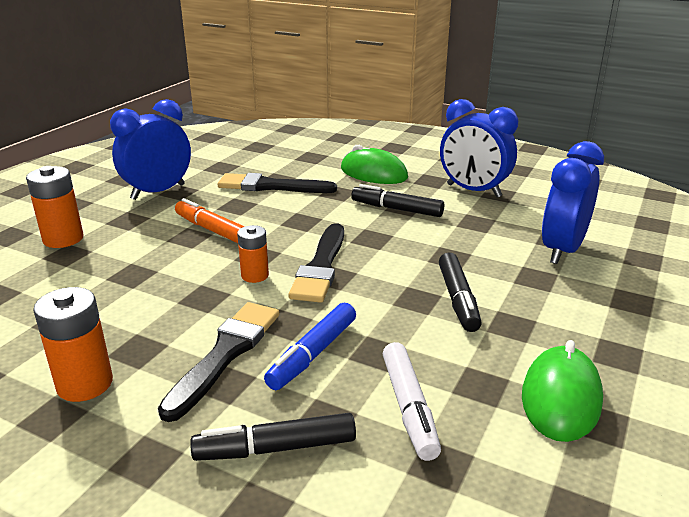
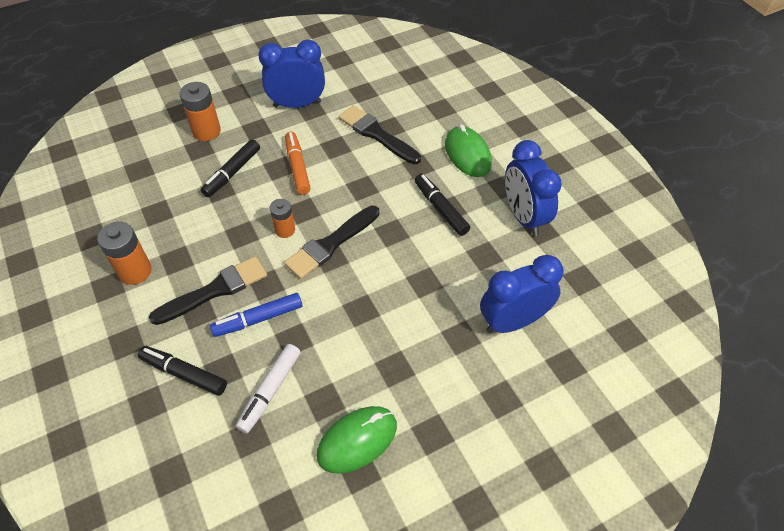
camera: 35 degrees right, 25 degrees up
(458, 299) = (385, 325): black marker -> black marker (232, 173)

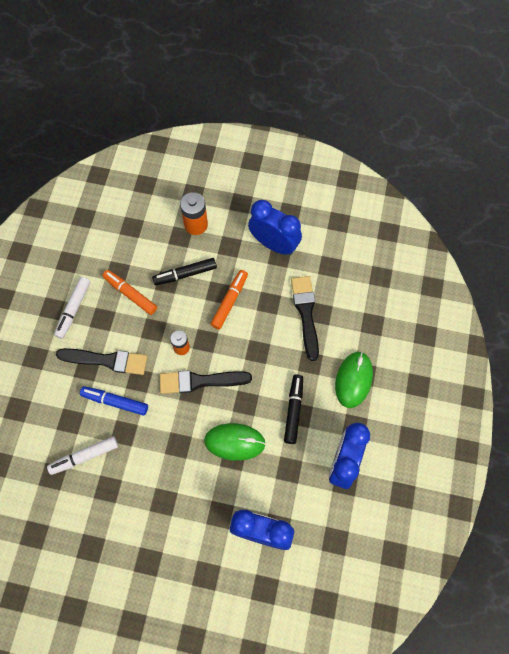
camera: 40 degrees right, 15 degrees up
(135, 271) = (73, 309): orange battery -> white marker
(184, 374) = (49, 406): black marker -> none
(189, 221) = (130, 294): none -> orange marker
(357, 440) = (104, 529): green mouse -> green mouse (234, 442)

